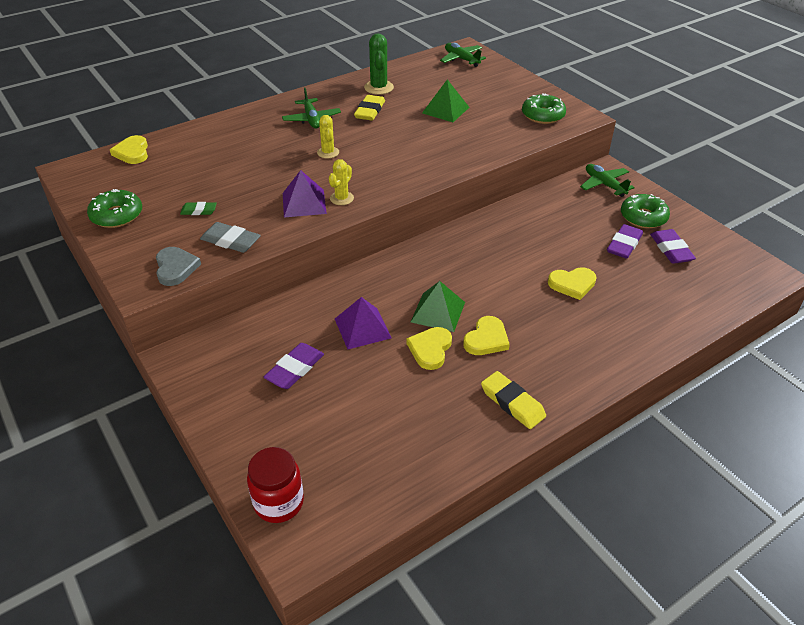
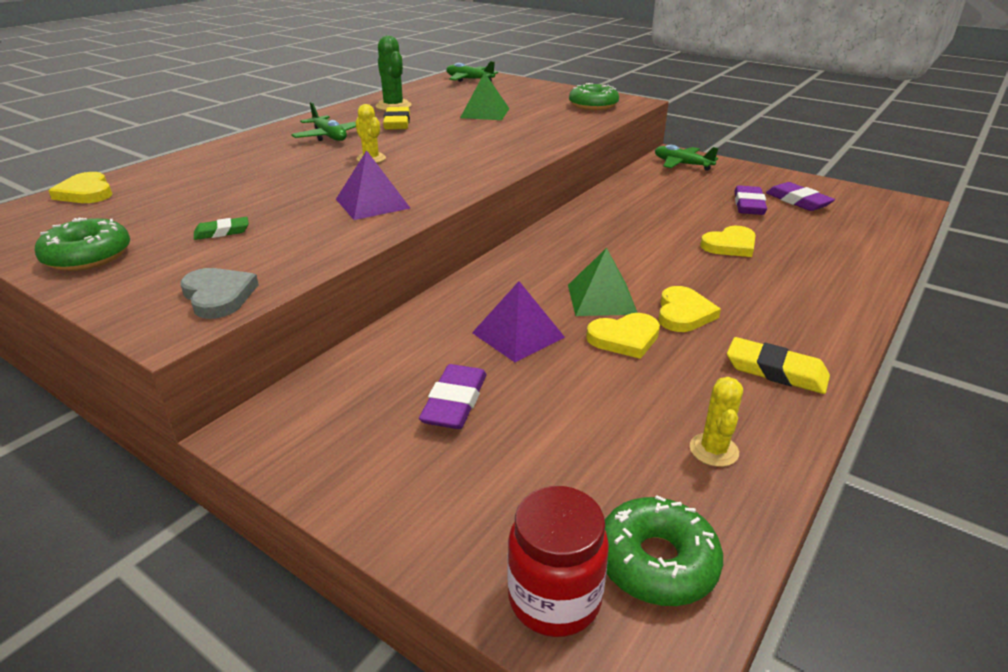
camera: 20 degrees left, 10 degrees down
(231, 241) = (291, 254): grey eraser -> none
(341, 198) = (420, 192): yellow cactus -> yellow cactus (713, 450)
(430, 349) = (624, 338): yellow heart -> yellow heart turned 105 degrees counterclockwise
(643, 217) = (745, 182): green donut -> green donut (656, 562)

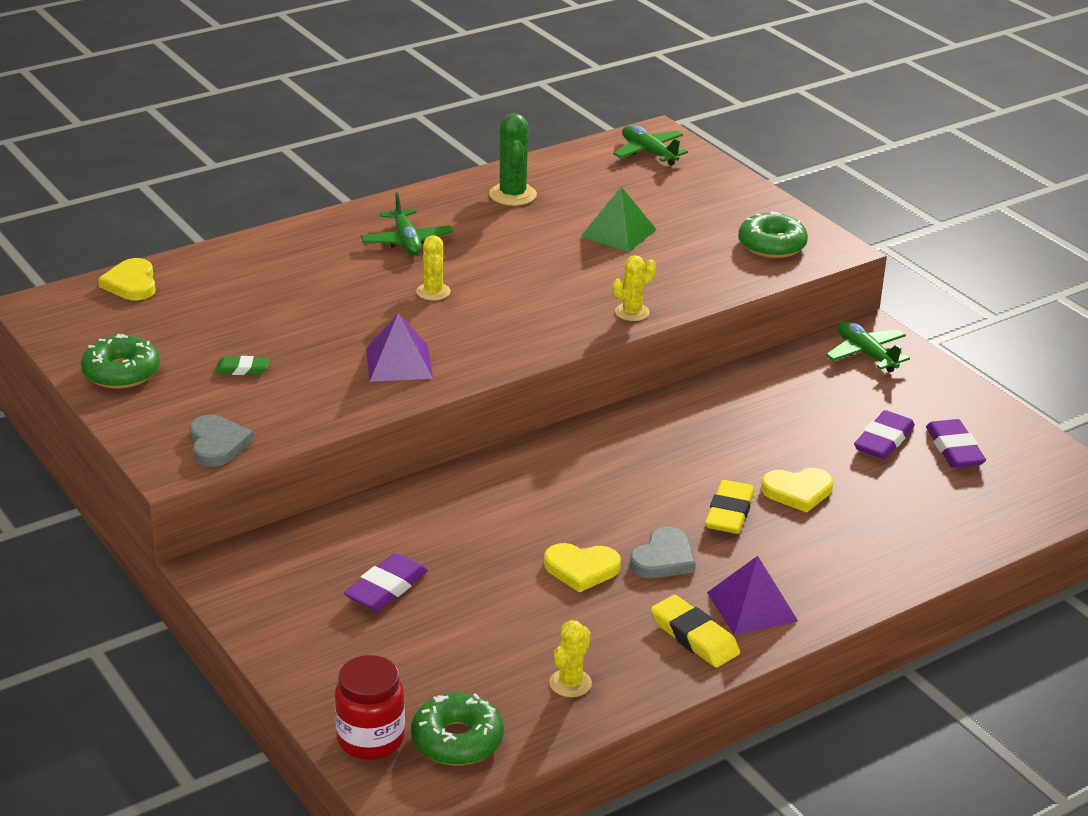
camera: 20 degrees right, 0 degrees up
(397, 123) = (498, 231): yellow eraser -> yellow eraser (729, 512)
(518, 335) = (483, 539): purple pyramid -> purple pyramid (752, 606)
(535, 147) = (632, 312): none -> yellow cactus
(601, 299) = (595, 522): green pyramid -> none
(683, 313) = (663, 558): yellow heart -> grey heart

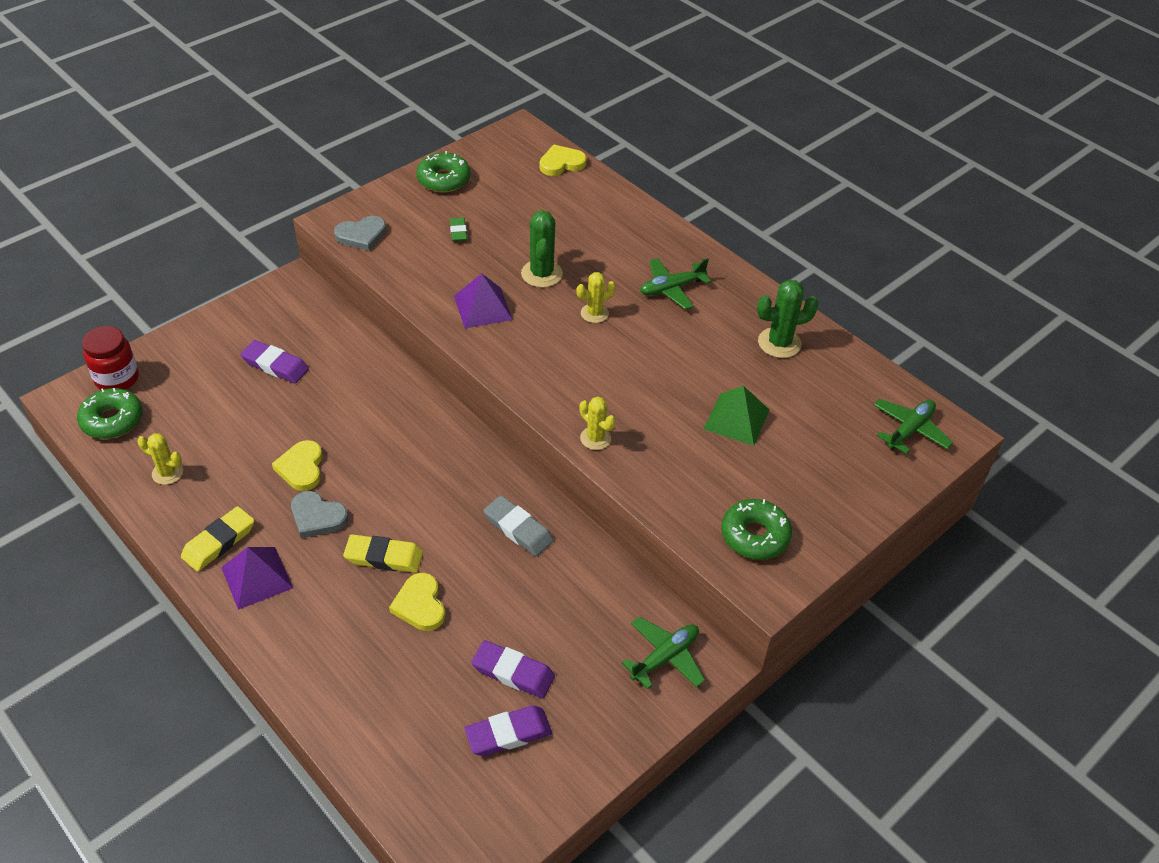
camera: 80 degrees right, 15 degrees up
(350, 318) = (541, 274): none -> green cactus
(699, 421) = (518, 529): none -> grey eraser

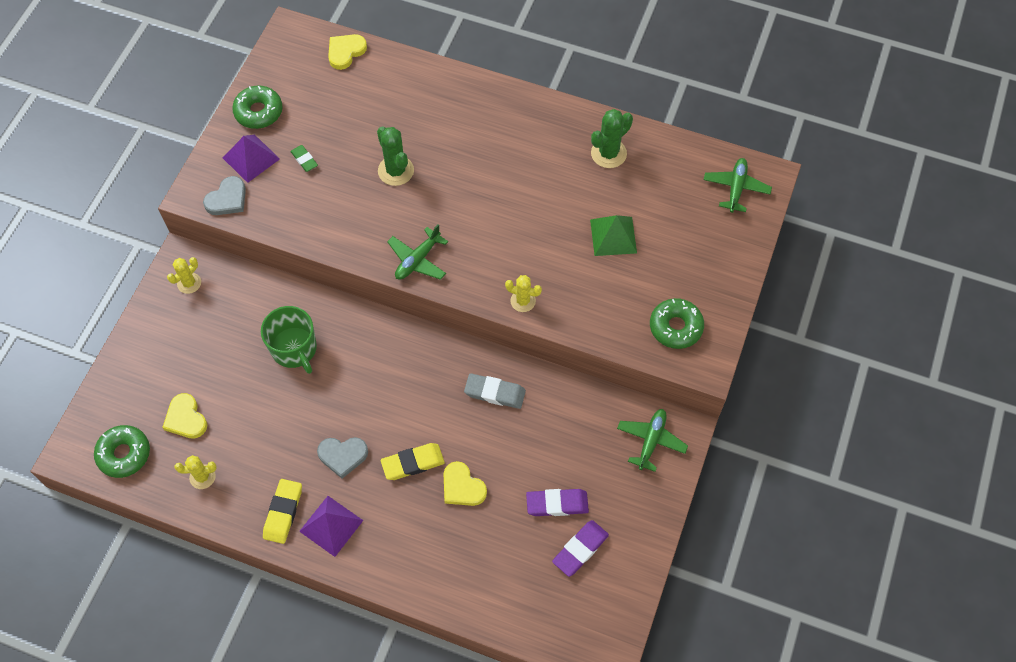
camera: 25 degrees left, 15 degrees up
(117, 379) = (100, 416): red jar -> none
(275, 365) = (220, 343): purple eraser -> none
(301, 468) = (303, 422): yellow heart -> yellow heart (186, 418)
(341, 400) = (294, 349): none -> green mug
(483, 307) = (369, 224): purple pyramid -> purple pyramid (251, 158)
(594, 313) = (458, 189): yellow cactus -> yellow cactus (189, 283)
(671, 289) = (503, 139): green plane -> green plane (417, 260)

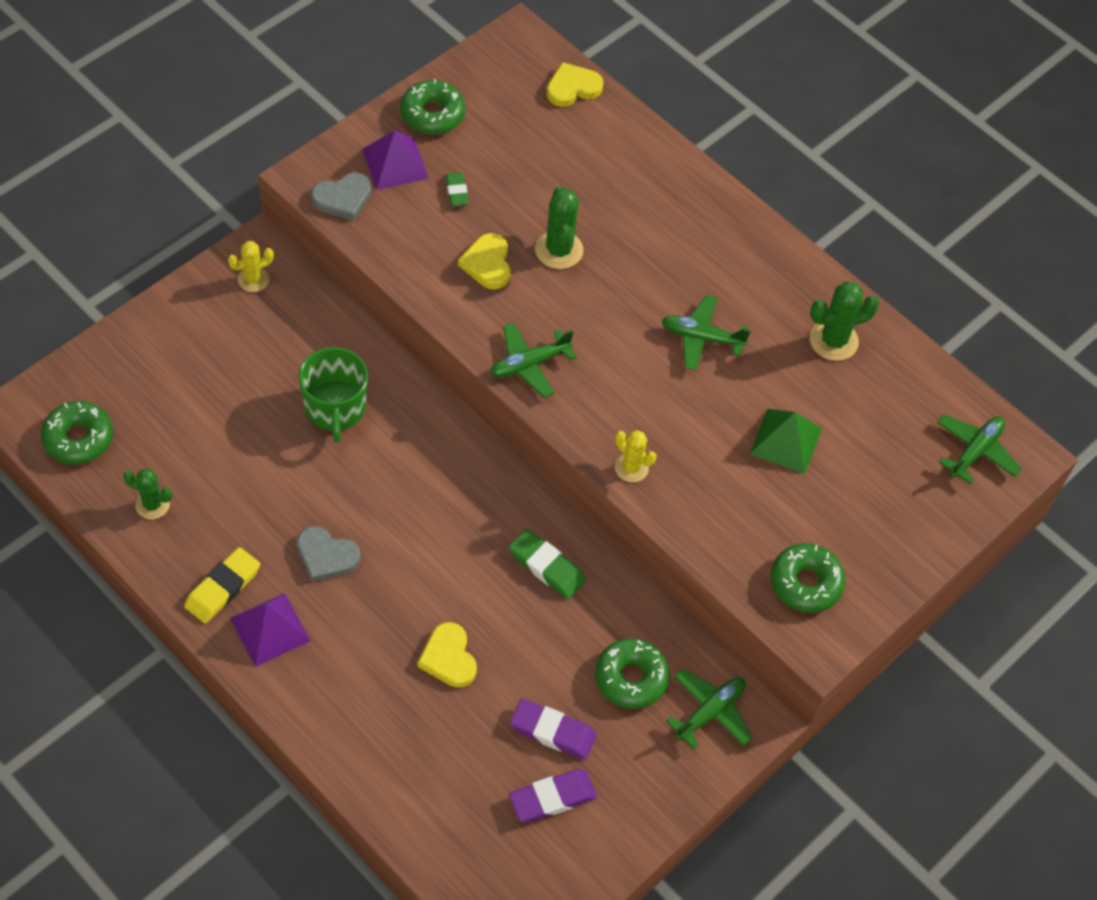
camera: 20 degrees right, 5 degrees down
(186, 418) = (168, 430): yellow heart -> yellow heart (487, 264)
(202, 477) = (152, 505): yellow cactus -> green cactus
(413, 463) = (404, 603): yellow eraser -> none
(495, 393) = (547, 567): grey eraser -> green eraser
(522, 190) = (701, 338): none -> green plane
(588, 442) = (631, 678): none -> green donut

